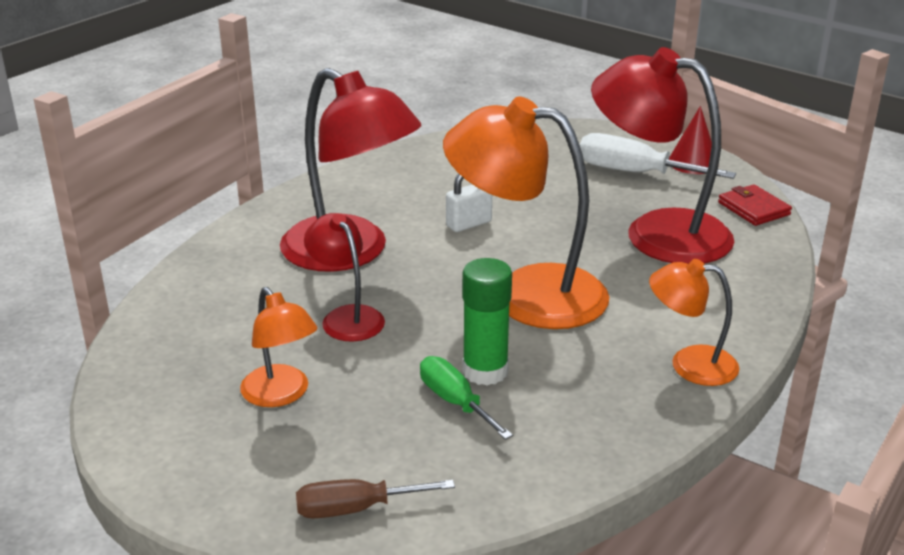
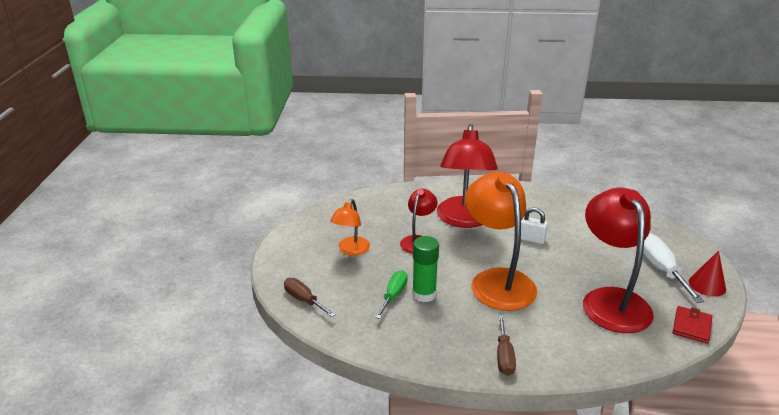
camera: 55 degrees right, 0 degrees up
(689, 364) = (504, 356): orange lamp -> brown screwdriver

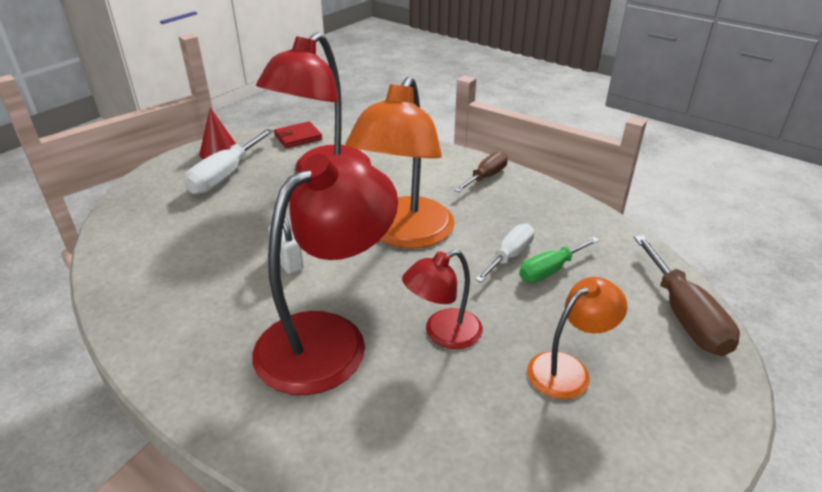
camera: 145 degrees left, 5 degrees up
(304, 300) = (684, 316): brown screwdriver -> brown screwdriver, size x1.53
(424, 294) = (509, 256): green glue stick -> white screwdriver

